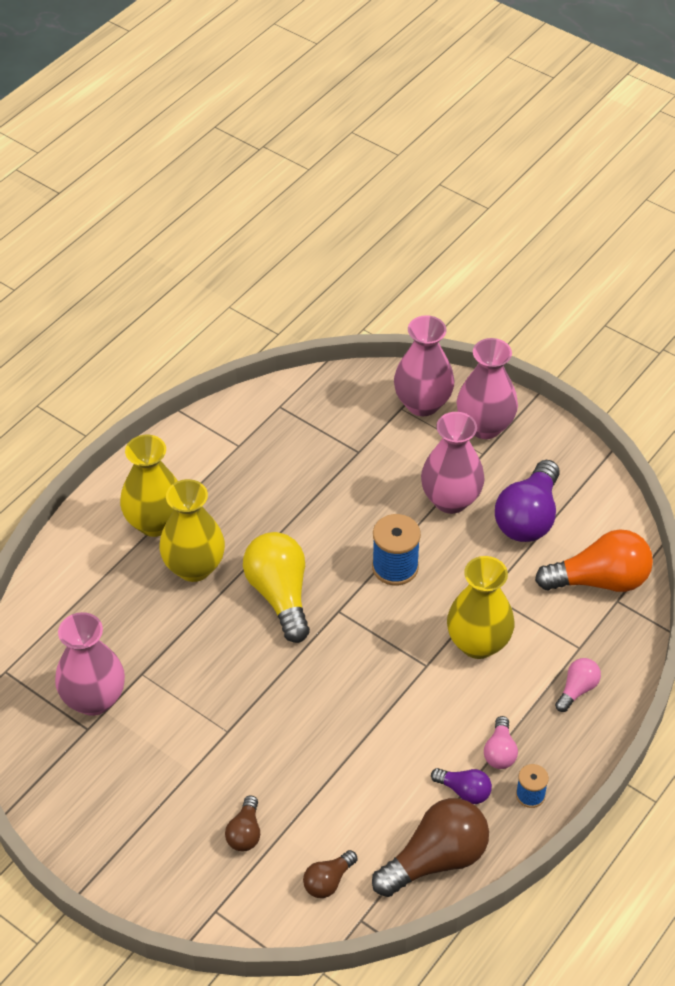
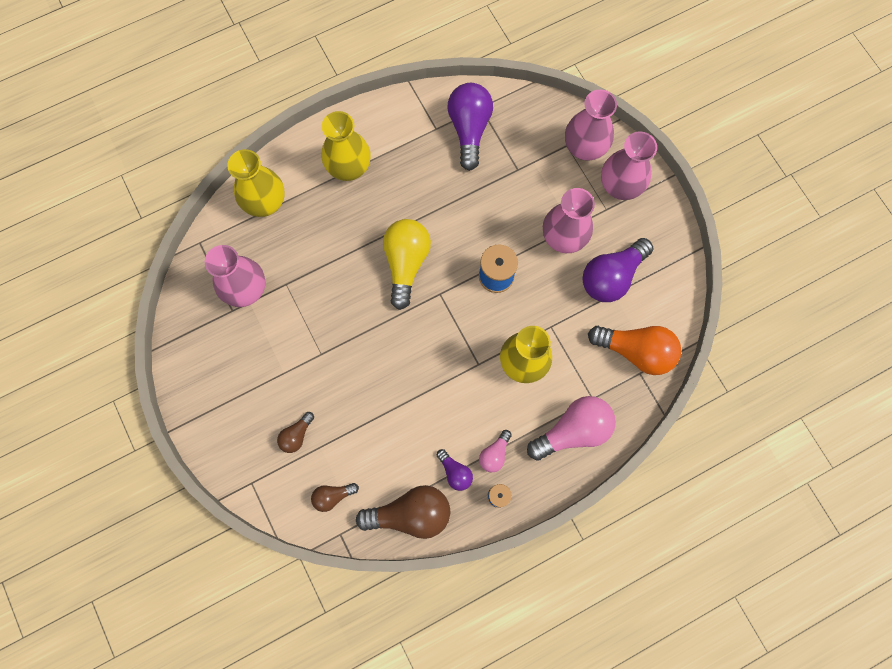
camera: 25 degrees right, 25 degrees up
(194, 567) = (359, 215): yellow vase -> yellow vase (265, 203)
(279, 432) = (469, 129): none -> purple light bulb
(577, 689) = (573, 430): pink light bulb -> pink light bulb, size x1.96

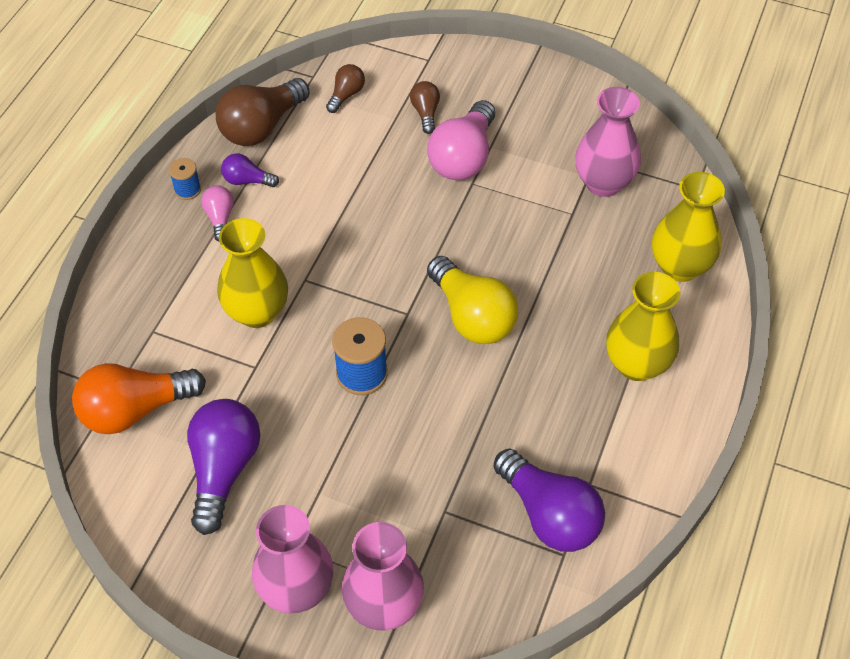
camera: 140 degrees right, 20 degrees down
(563, 238) = (318, 471): pink vase -> none
(573, 430) = (152, 289): pink light bulb -> pink light bulb (463, 157)

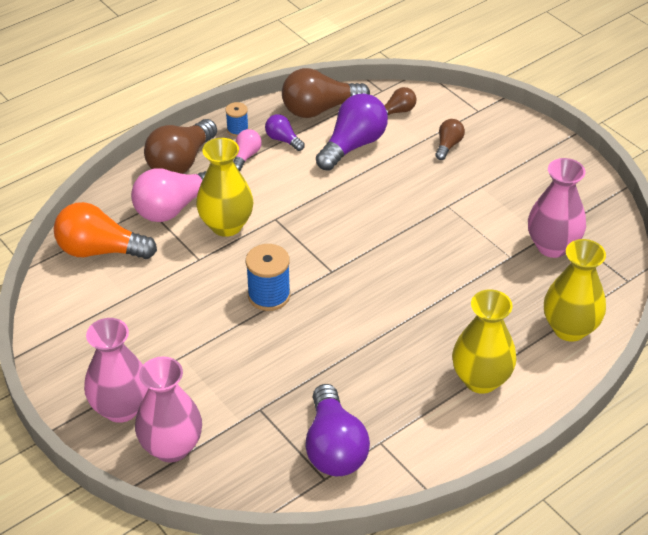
camera: 30 degrees right, 10 degrees down
(151, 258) = (181, 162): none -> brown light bulb
(224, 469) = (130, 312): purple light bulb -> purple light bulb (353, 145)
(463, 157) = (454, 186): pink light bulb -> pink light bulb (173, 208)
(472, 316) = (378, 293): yellow light bulb -> none

